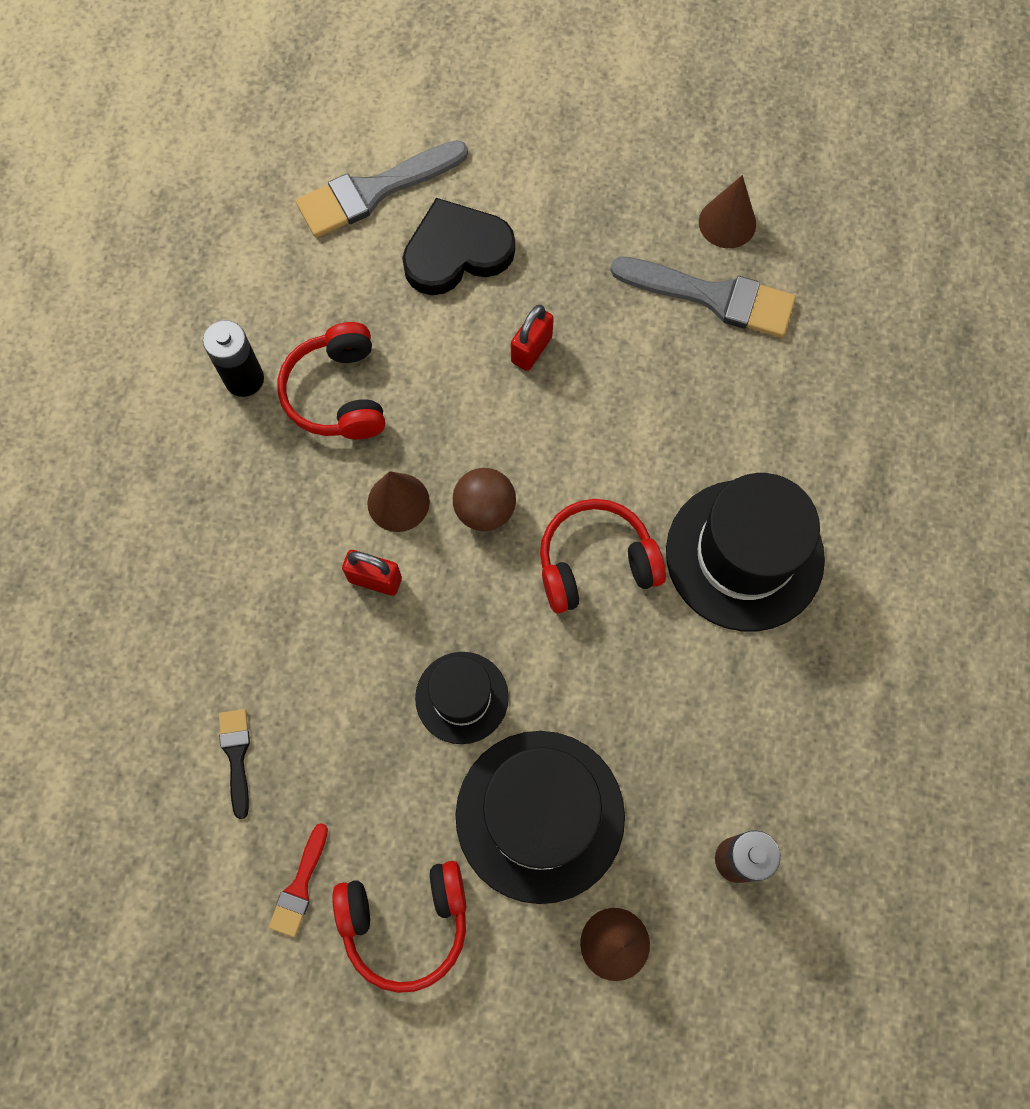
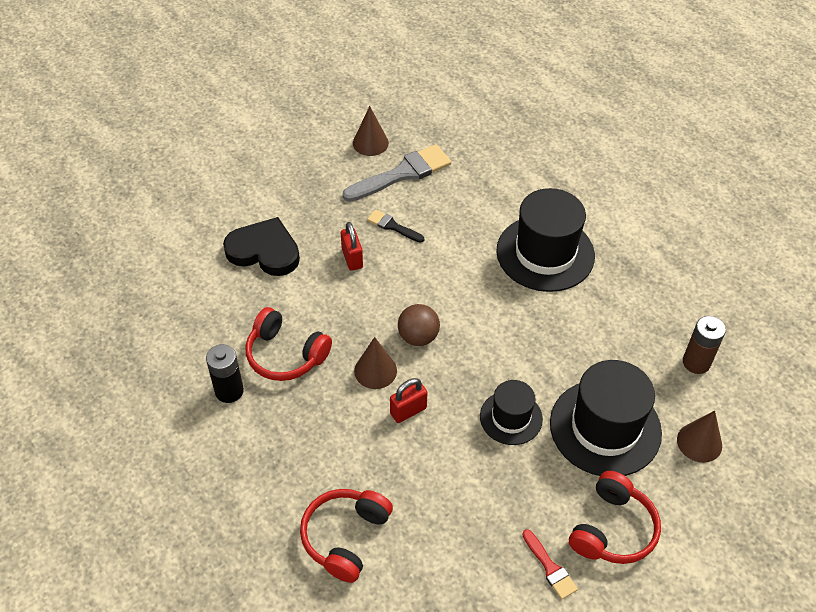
camera: 50 degrees left, 20 degrees down
(236, 756) = (446, 547): black brush -> black brush (393, 226)
(374, 191) = (189, 260): grey brush -> none
(456, 252) = (264, 251): black heart -> black heart turned 90 degrees clockwise
(595, 563) = (492, 312): red headphones -> red headphones (345, 537)

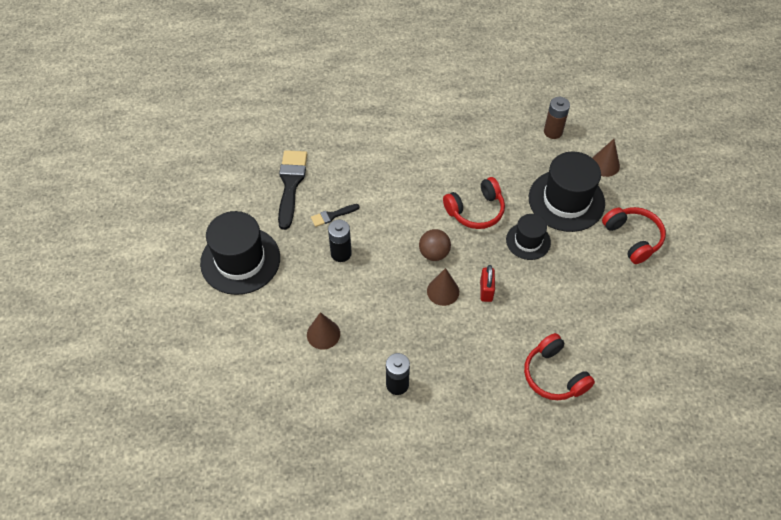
camera: 55 degrees left, 5 degrees up
(264, 251) = (291, 301): black heart -> none
(285, 355) = (392, 335): red headphones -> red headphones (475, 210)
(352, 258) = (341, 253): red padlock -> black battery
(370, 143) = (246, 186): brown cone -> brown cone (323, 334)
(402, 174) = (291, 184): grey brush -> black brush
(545, 253) = (421, 150): black hat -> black hat (240, 260)
(550, 567) = (638, 282): red brush -> none

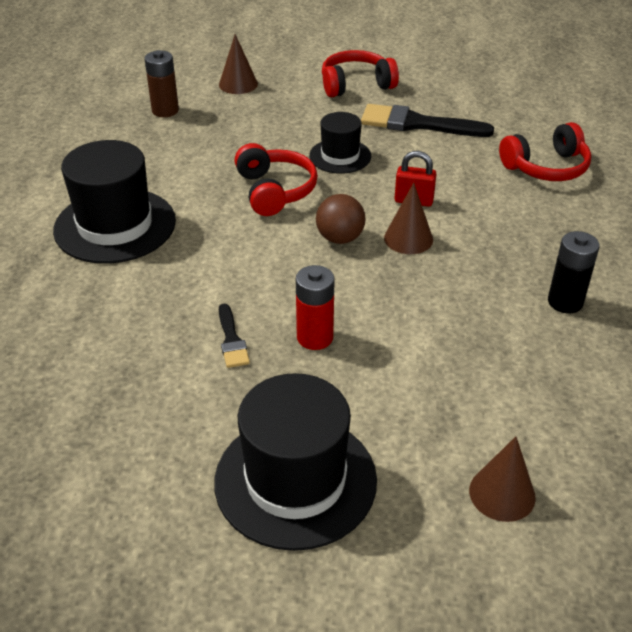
camera: 80 degrees left, 15 degrees down
(291, 184) = (139, 389): black brush -> black brush (417, 124)
(323, 334) = (473, 375): brown cone -> brown cone (502, 493)
(341, 253) = (315, 337): black battery -> red battery
(566, 200) = (284, 118): black hat -> black hat (115, 225)

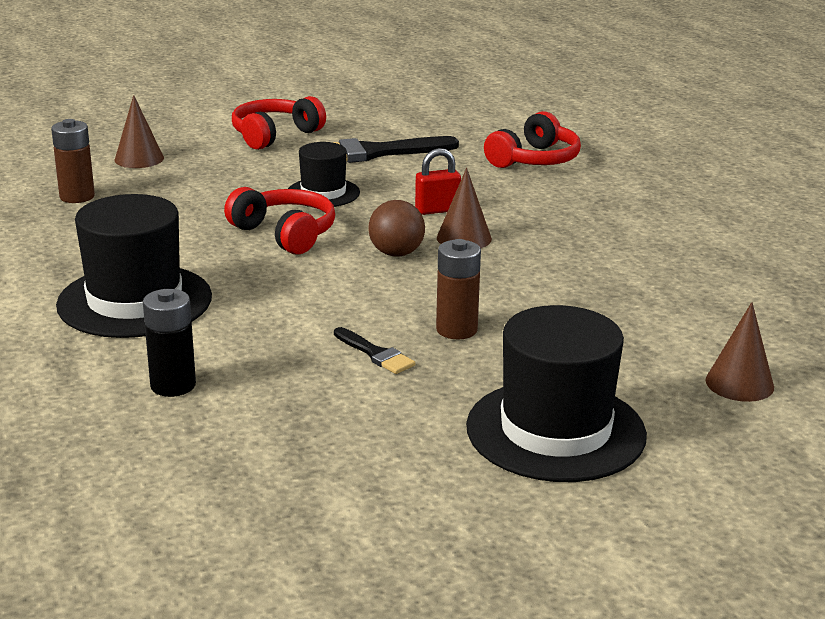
camera: 30 degrees left, 15 degrees down
(315, 337) = (456, 330): red battery -> brown battery
(565, 302) = (653, 247): black battery -> black battery (173, 385)

